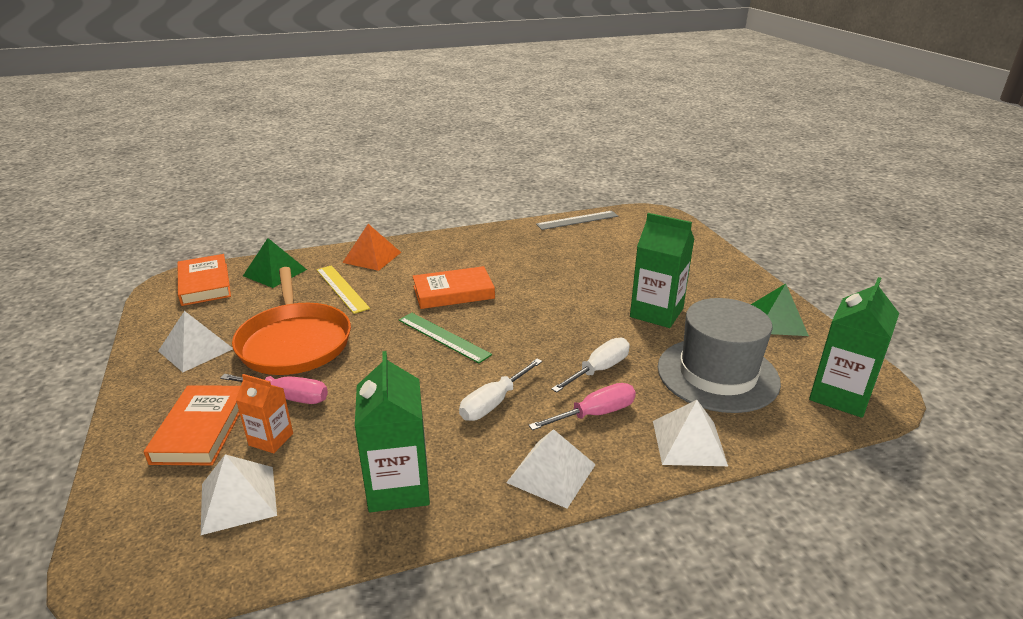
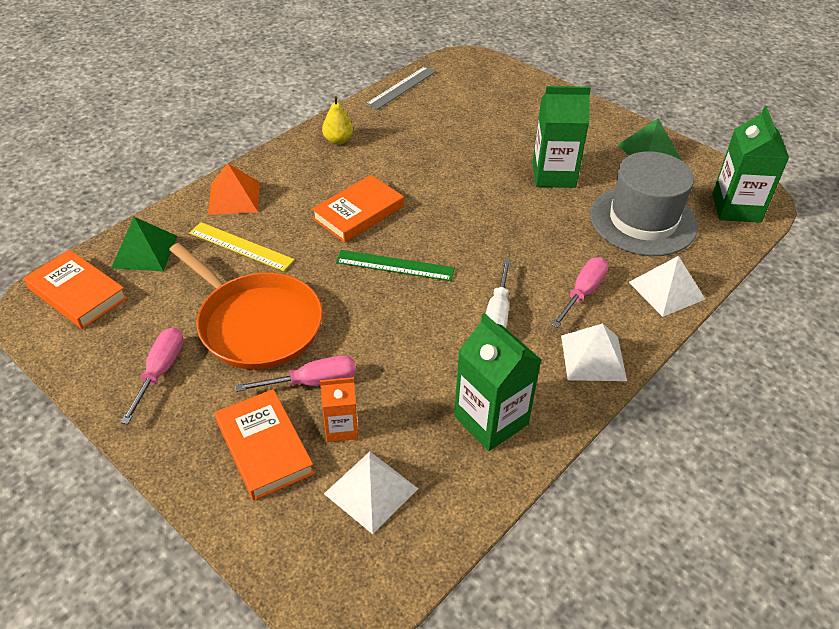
camera: 30 degrees left, 15 degrees up
(195, 350) = (160, 371): white pyramid -> pink screwdriver
(489, 242) = (338, 140): none -> yellow pear
(599, 370) = (553, 250): white screwdriver -> none

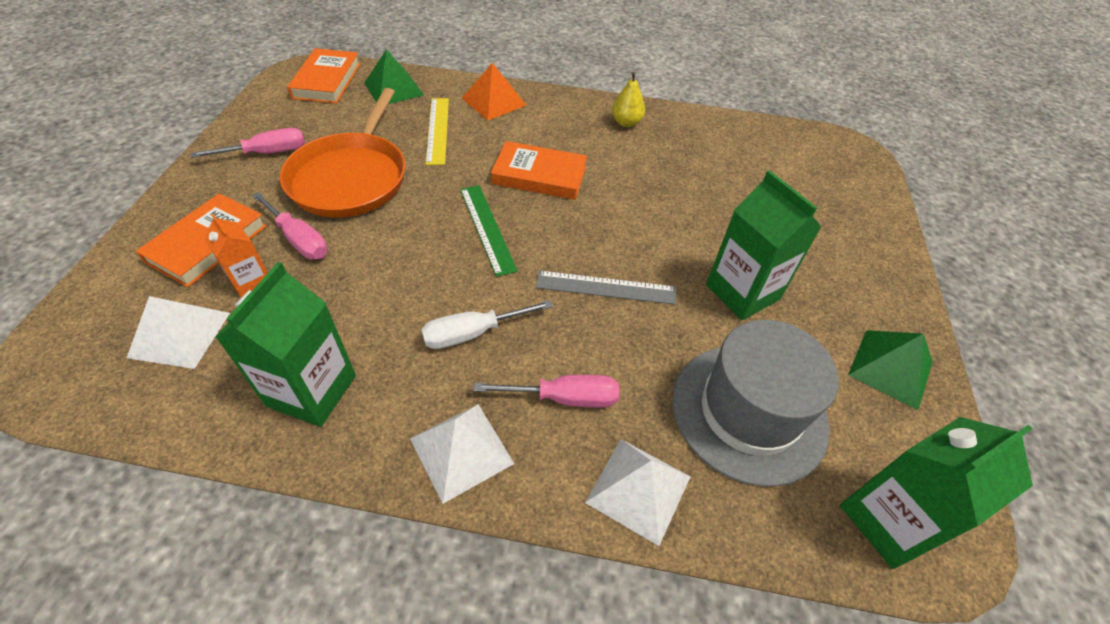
camera: 55 degrees right, 5 degrees up
(401, 87) = (748, 127): grey ruler -> grey ruler (606, 287)

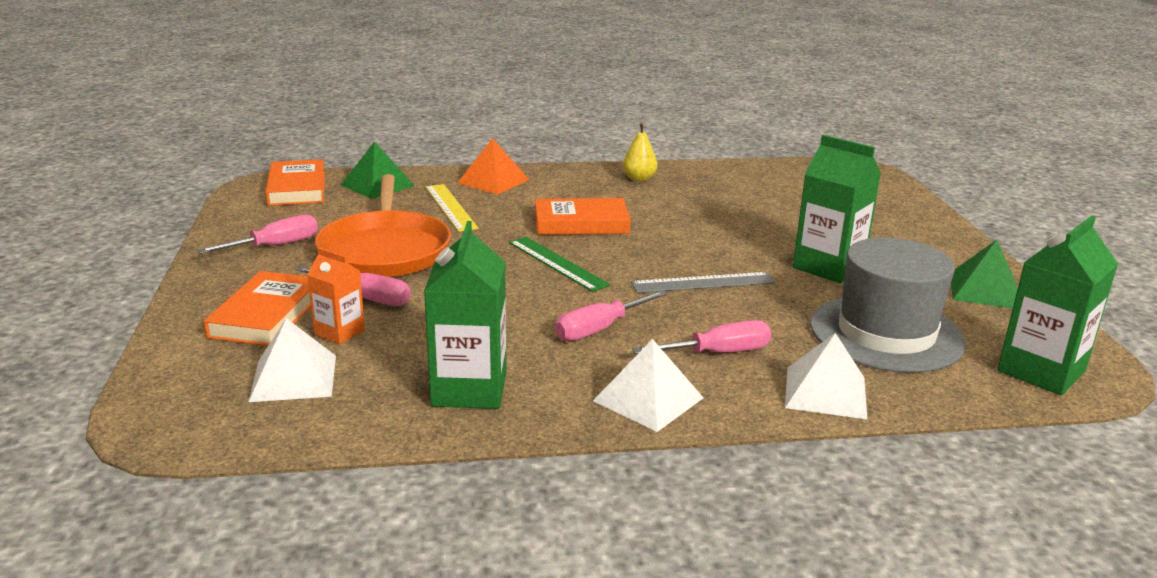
camera: 15 degrees left, 25 degrees down
(473, 333) = (599, 329): white screwdriver -> pink screwdriver

